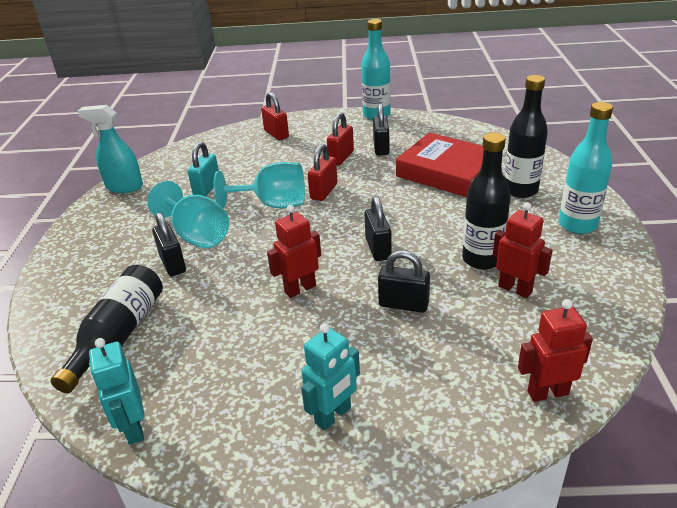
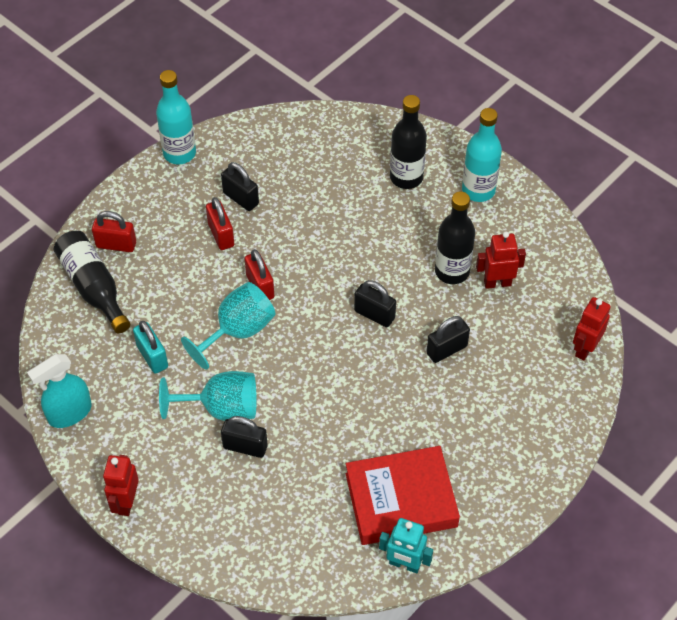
camera: 50 degrees left, 20 degrees up
(118, 336) = (300, 527): black bottle -> black bottle (93, 287)
(300, 289) = (367, 391): red robot -> red robot (126, 502)
(333, 416) = (499, 458): turquoise robot -> none
(447, 172) = (331, 193): red book -> red book (401, 500)

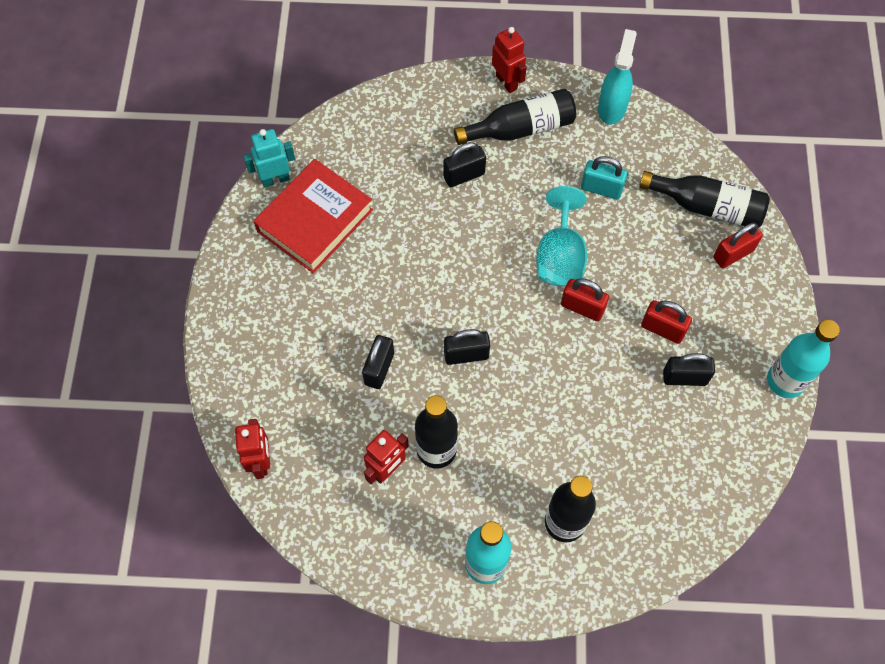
camera: 140 degrees right, 10 degrees up
(159, 451) = (520, 128): none -> black bottle
(221, 408) = (509, 190): turquoise goblet -> none

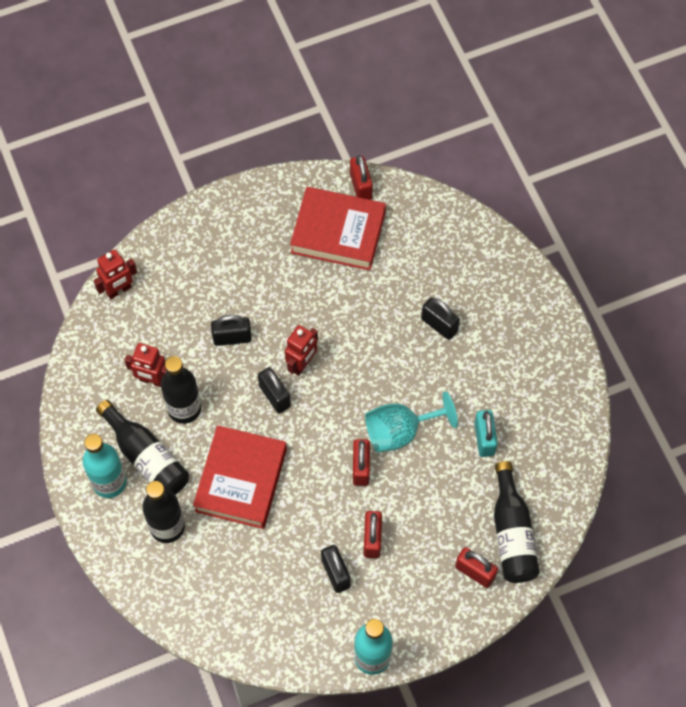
camera: 65 degrees right, 0 degrees up
(275, 179) = (361, 186): turquoise robot -> red padlock
(507, 82) = (552, 319): red robot -> red robot (302, 364)
(520, 128) = (510, 350): black bottle -> black bottle (146, 457)
(544, 426) = (241, 480): none -> red book
(612, 107) = (573, 416): turquoise spray bottle -> none

